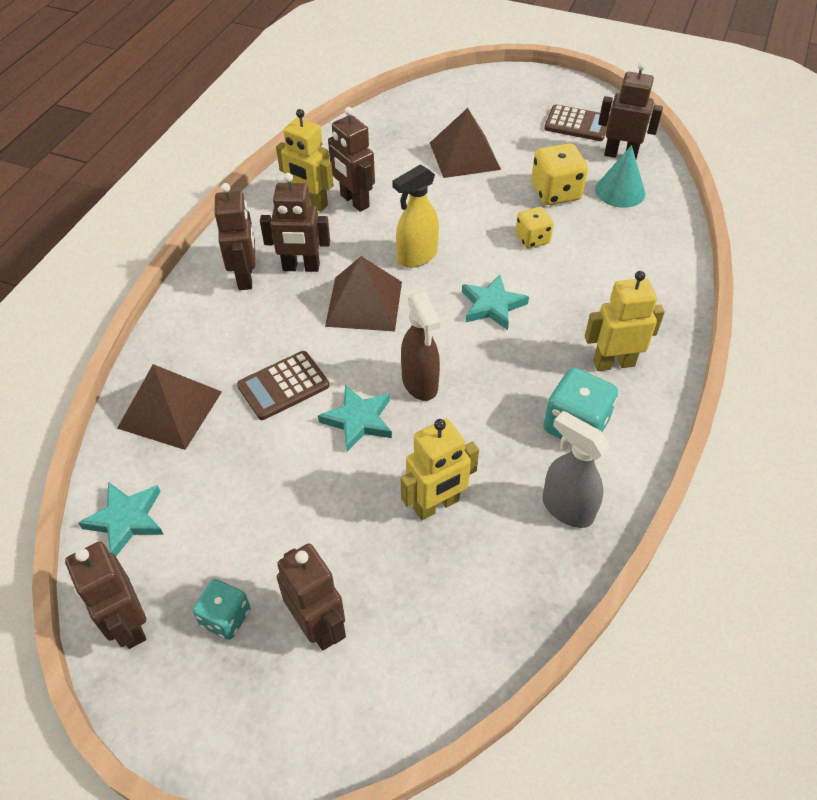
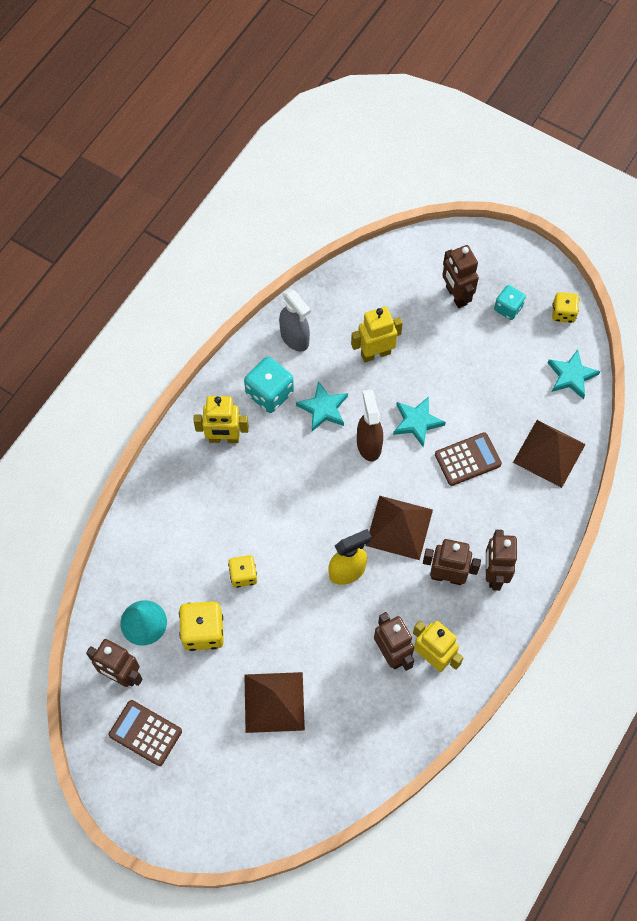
camera: 170 degrees left, 15 degrees up
(128, 625) = (563, 313): brown robot -> yellow dice
(492, 305) = (297, 507): turquoise star -> turquoise star (323, 408)

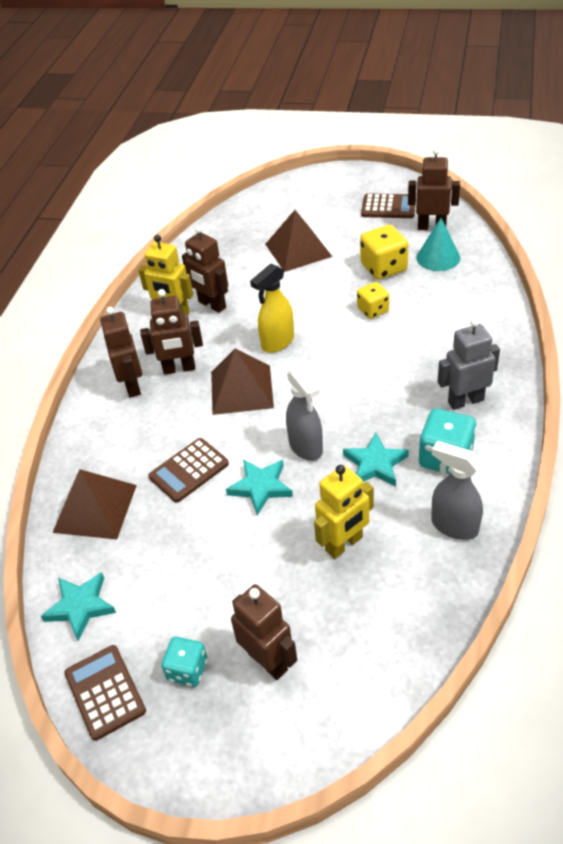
camera: 165 degrees right, 20 degrees down
(224, 438) = (465, 401): yellow robot -> grey robot
(369, 444) = (306, 447): brown spray bottle -> grey spray bottle
(563, 313) = (105, 692): yellow dice -> brown calculator

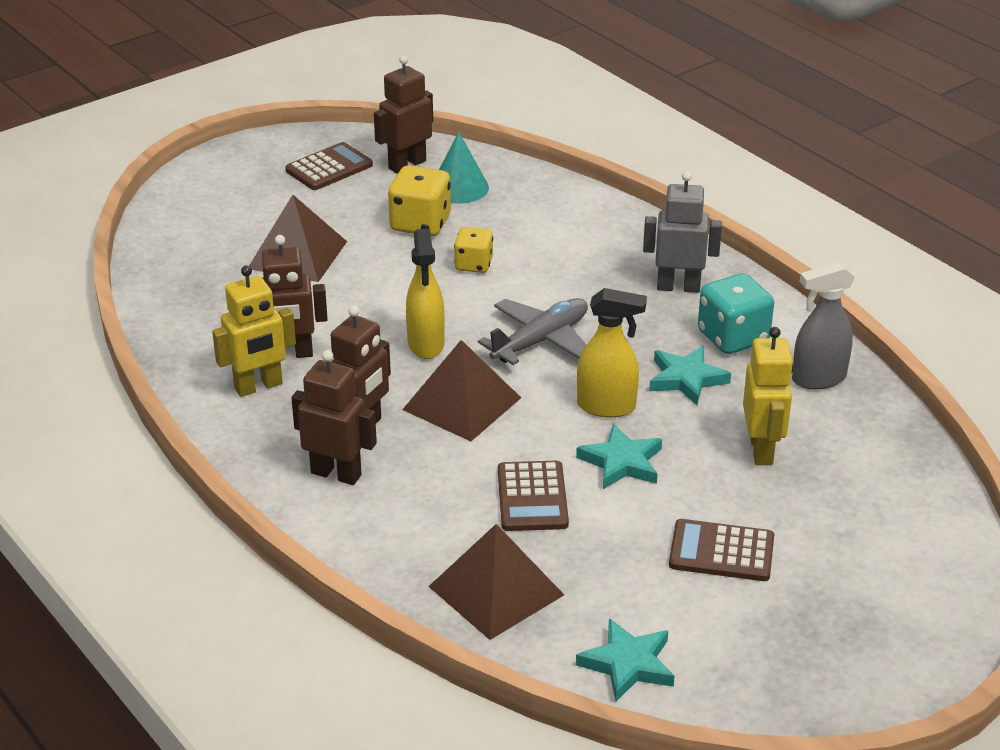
camera: 55 degrees left, 10 degrees down
(105, 692) = (762, 695): brown calculator -> brown calculator (721, 552)
(187, 670) = (797, 624): turquoise dice -> none
(268, 661) = (844, 567): brown robot -> none
(306, 447) = (607, 407): grey spray bottle -> yellow spray bottle
(335, 381) = (540, 341): none -> grey plane
(465, 401) = (678, 287): grey robot -> grey robot turned 75 degrees clockwise

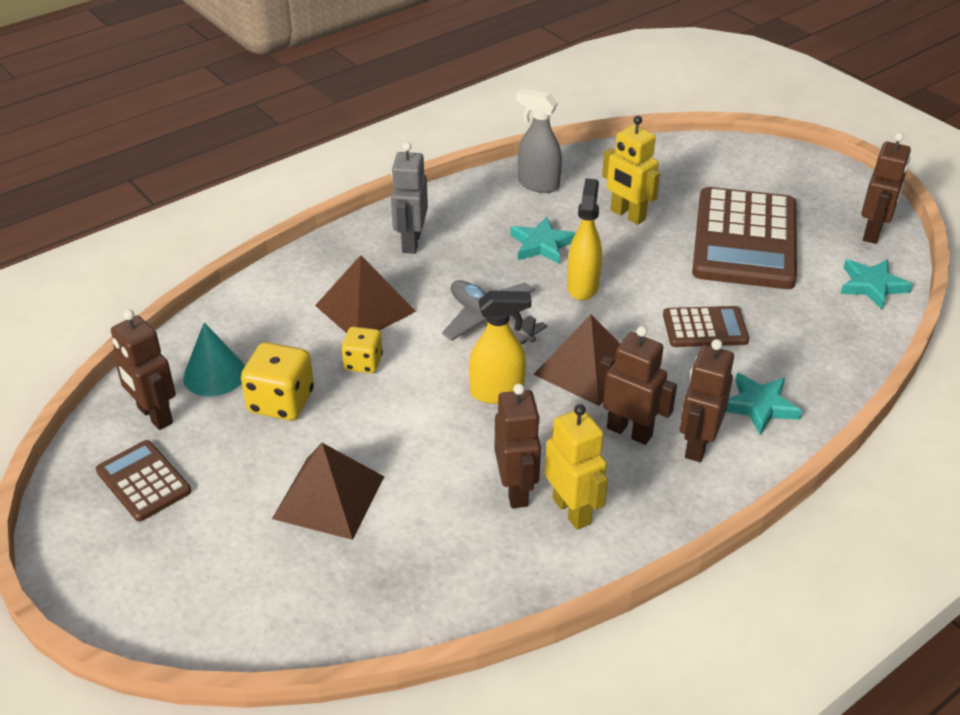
camera: 90 degrees left, 5 degrees up
(496, 590) = (818, 347): brown pyramid -> brown pyramid (365, 308)
(621, 462) = (653, 281): turquoise star -> turquoise star (759, 406)
(721, 552) = (745, 240): brown calculator -> brown calculator, size x2.00
(733, 337) = (485, 219): turquoise dice -> none
(759, 689) = (873, 233): none -> brown robot
(762, 450) = (627, 215): yellow robot -> yellow robot turned 135 degrees counterclockwise
(818, 379) = (538, 184): grey spray bottle -> grey spray bottle turned 135 degrees clockwise

